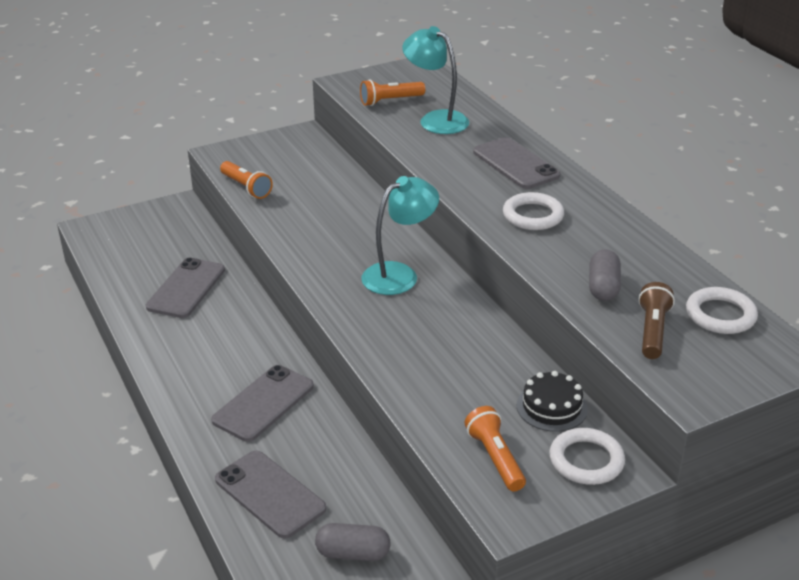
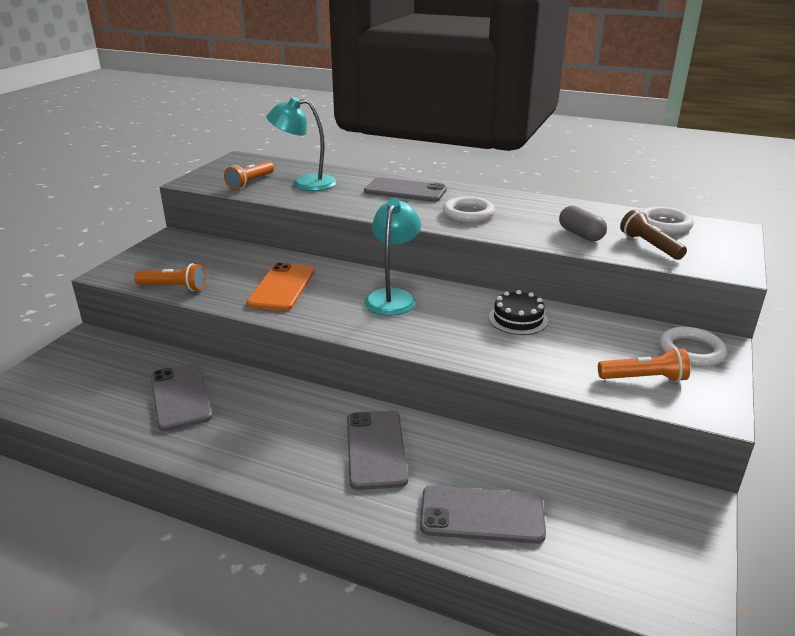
camera: 40 degrees left, 5 degrees down
(324, 223) = (282, 287): none -> orange phone
(353, 553) = (605, 518): grey capsule -> none
(495, 458) = (644, 378): orange flashlight -> orange flashlight turned 150 degrees clockwise
(551, 407) = (620, 331): black cake -> black cake (518, 319)

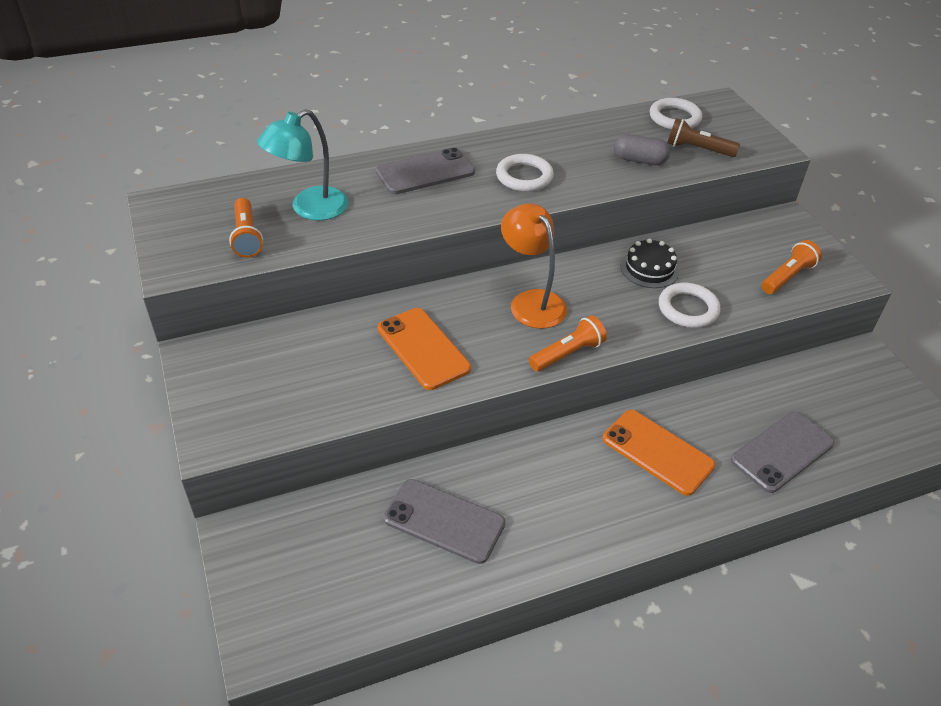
camera: 45 degrees left, 15 degrees up
(174, 287) = (319, 415): orange flashlight -> orange flashlight (567, 354)
(376, 449) = (657, 452): grey phone -> orange phone
(393, 297) = (531, 301): turquoise lamp -> orange lamp
(691, 351) = (781, 233): white ring -> white ring (688, 309)

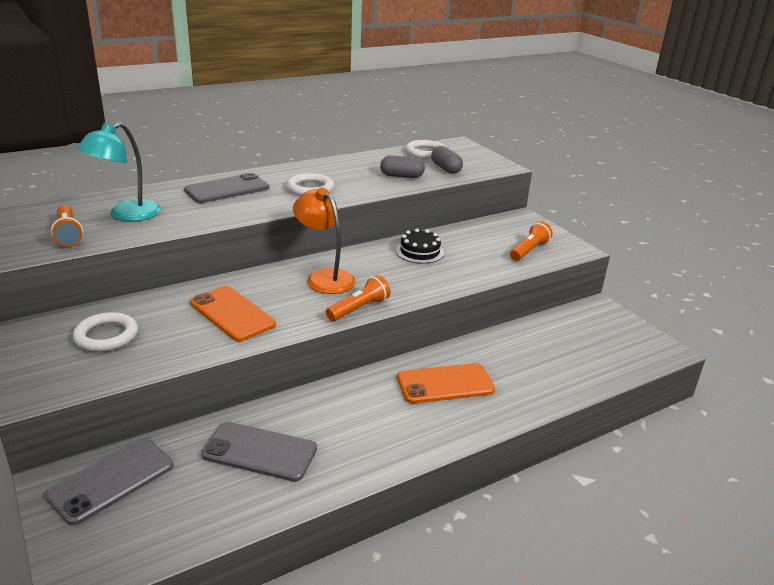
camera: 10 degrees left, 15 degrees down
(657, 452) = (445, 384): orange phone -> orange phone turned 45 degrees counterclockwise
(688, 309) = (454, 274): white ring -> white ring (106, 336)
(697, 149) = (446, 168): brown flashlight -> grey capsule
(782, 451) = (548, 375): grey phone -> grey phone (111, 480)

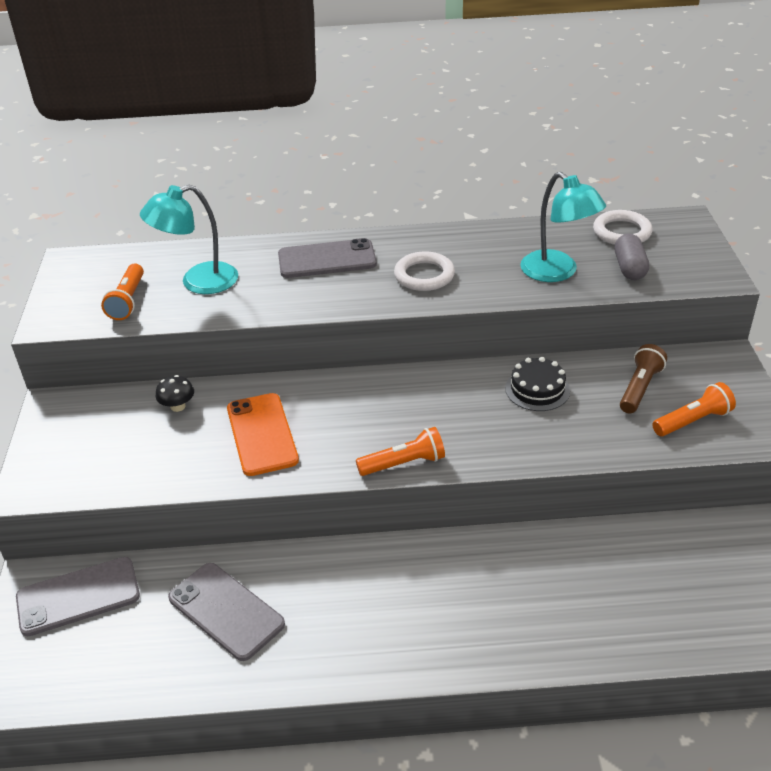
camera: 30 degrees right, 10 degrees up
(106, 336) = (126, 432): white ring -> none
(143, 310) = (178, 406): none -> black mushroom
(324, 277) = (393, 405): orange lamp -> none
(401, 176) = (557, 272): grey capsule -> turquoise lamp
(445, 384) = (479, 586): orange phone -> none
(484, 240) = (640, 388): none -> brown flashlight

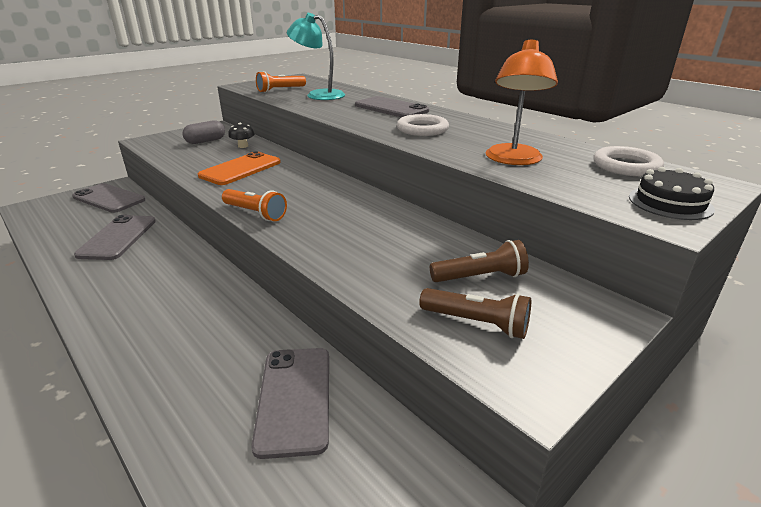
camera: 50 degrees right, 10 degrees down
(537, 389) = (405, 233): black cake -> black cake (670, 203)
(557, 272) = (513, 160): turquoise lamp -> orange lamp
(629, 268) = (582, 181): grey capsule -> grey capsule (206, 141)
(635, 562) = (295, 398): none -> grey phone
(693, 421) = (477, 323): orange flashlight -> brown flashlight

